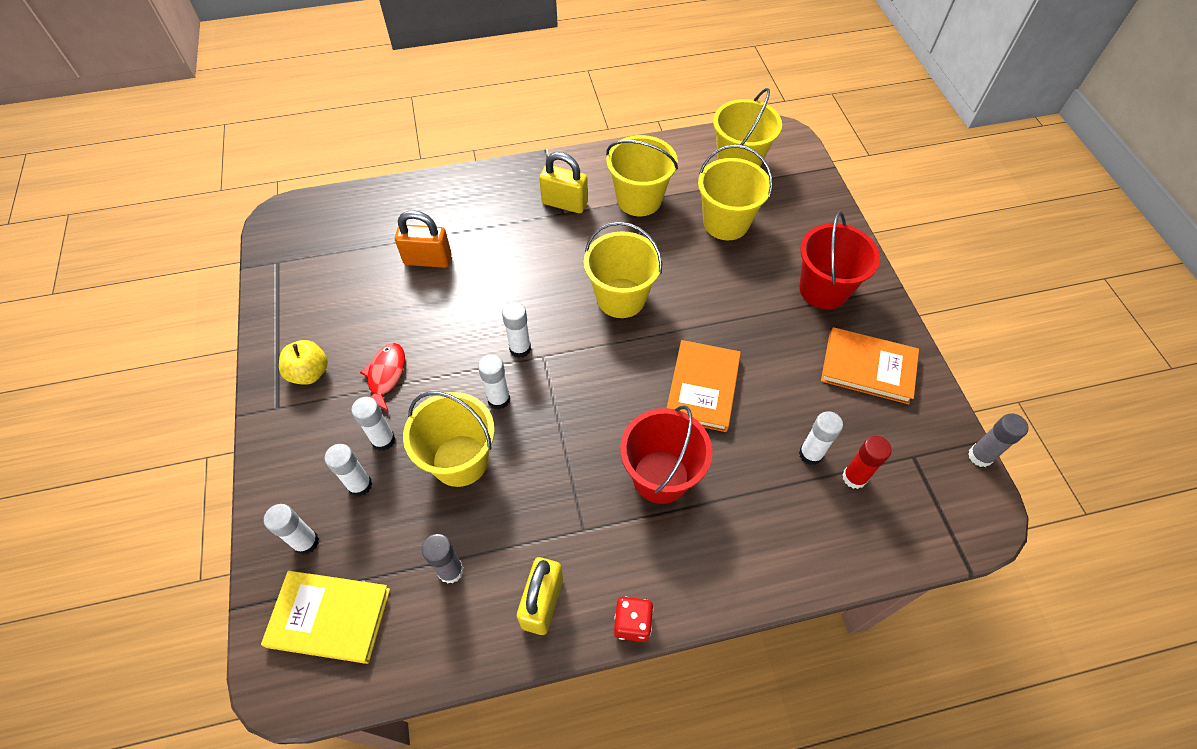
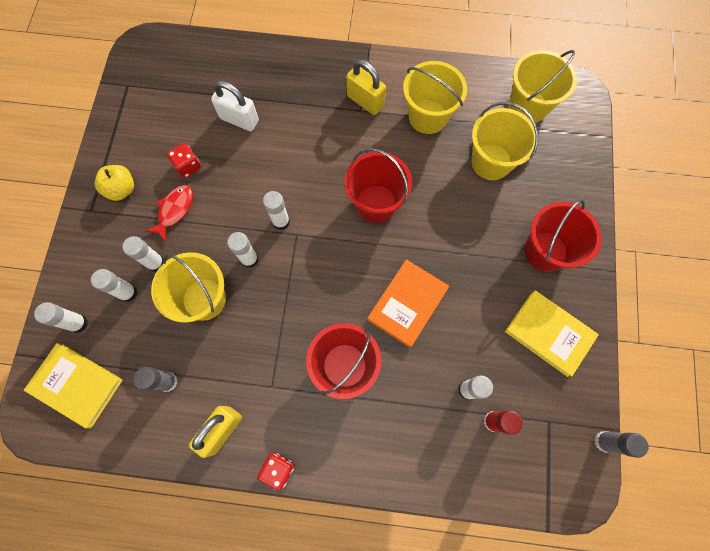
camera: 20 degrees right, 15 degrees up
(384, 324) = (188, 166): none -> red dice
(428, 260) = (239, 119): orange padlock -> white padlock
(621, 298) = (376, 203): yellow bucket -> red bucket
(868, 368) = (549, 333): orange book -> yellow book

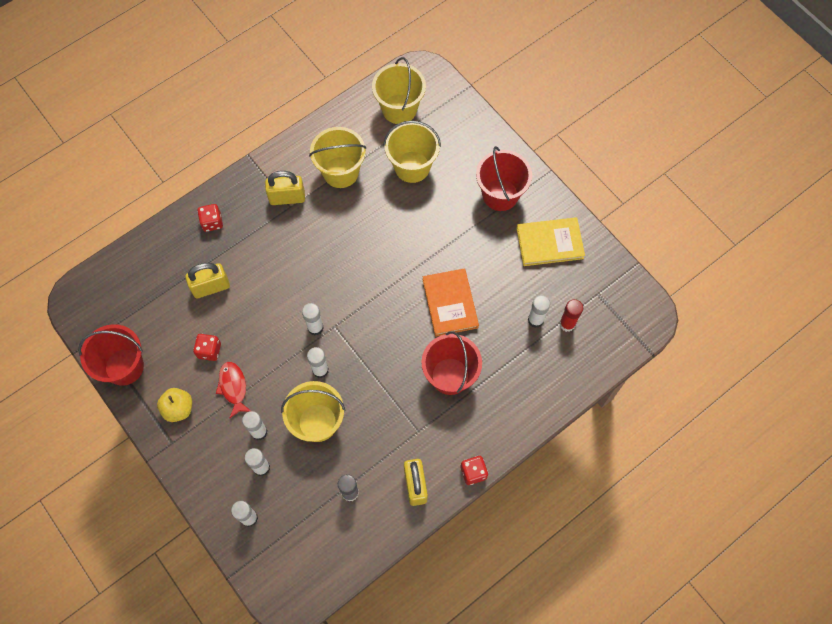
camera: 45 degrees left, 5 degrees down
(76, 385) = (292, 553): yellow book -> none
(239, 119) = (211, 287): white padlock -> yellow padlock
(291, 72) = (212, 222): none -> red dice
(376, 203) = (365, 259): red bucket -> red bucket (124, 367)
(604, 441) = (636, 276): grey glue stick -> none

